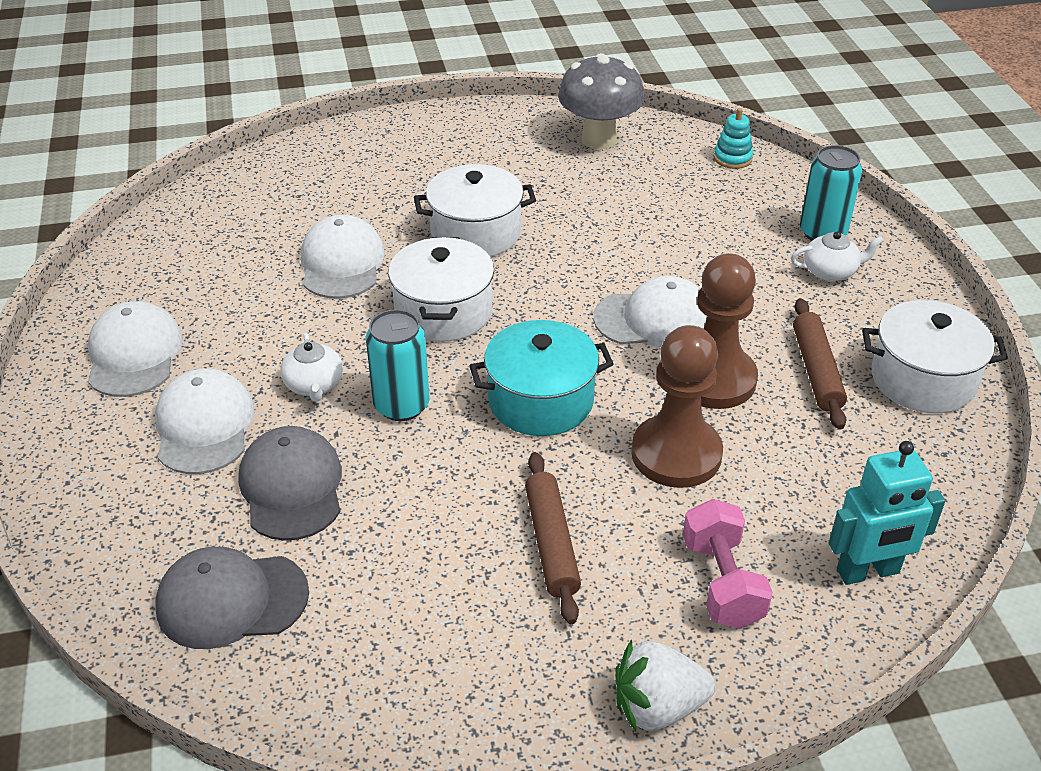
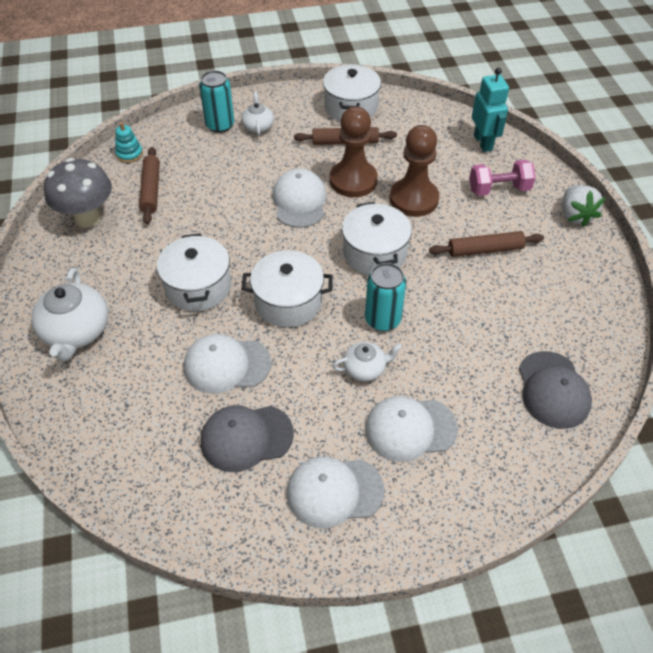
camera: 90 degrees left, 10 degrees up
(292, 487) = (460, 370): grey cap -> grey cap (246, 438)
(409, 152) = (76, 332): none -> white teapot
(541, 401) = (374, 253): turquoise pot -> white pot
(660, 182) = (151, 190): none -> brown rolling pin

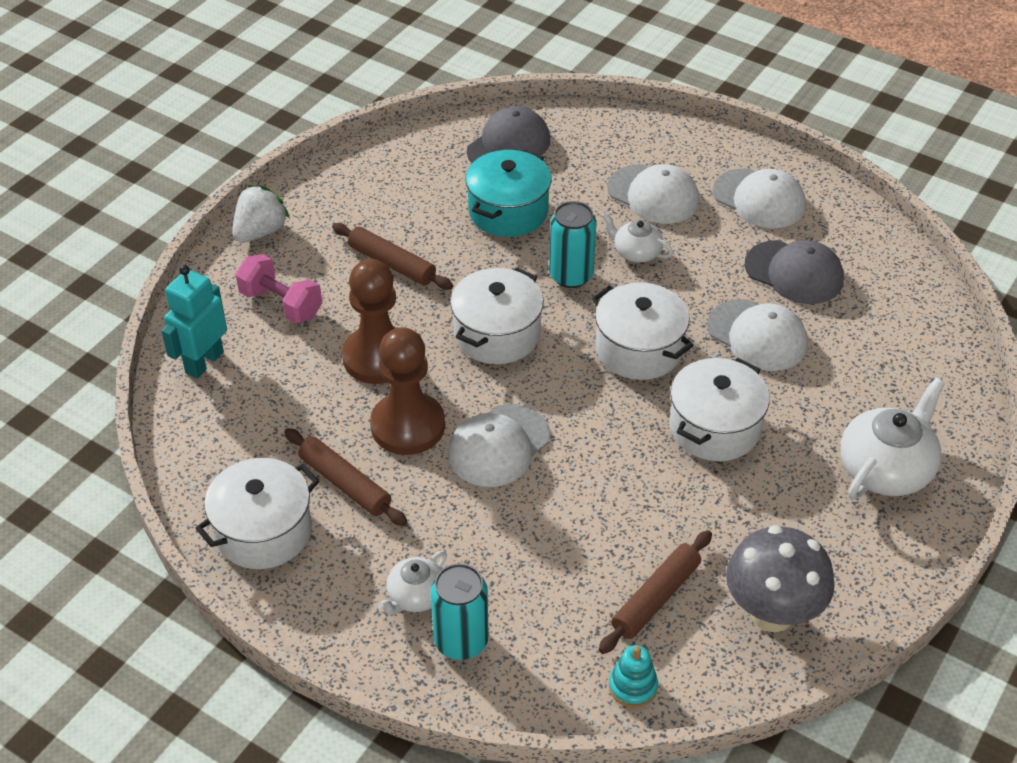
camera: 135 degrees left, 5 degrees down
(477, 335) = (508, 211): none -> turquoise pot

